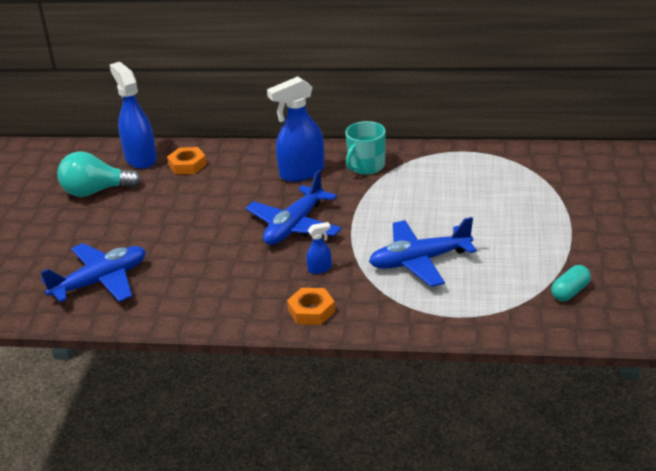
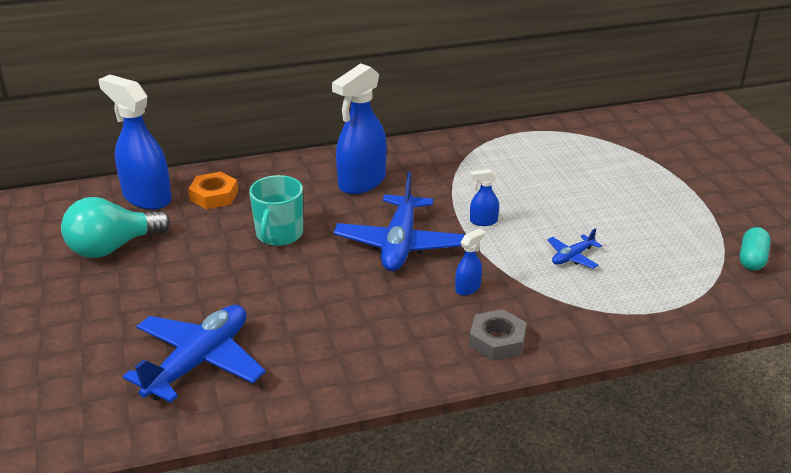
camera: 25 degrees left, 0 degrees up
(311, 311) = (497, 340): orange nut -> grey nut
(366, 166) = (430, 164): turquoise mug -> turquoise mug (279, 234)
(371, 220) = (483, 221): none -> blue spray bottle
(420, 261) = (572, 257): blue plane -> blue plane, size x0.47

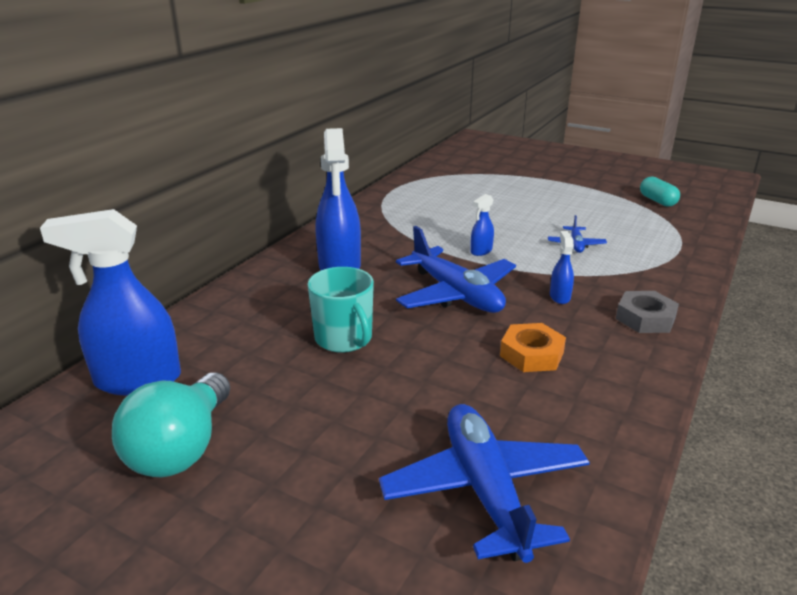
camera: 45 degrees left, 5 degrees down
(214, 195) = (216, 341): orange nut -> orange nut (531, 354)

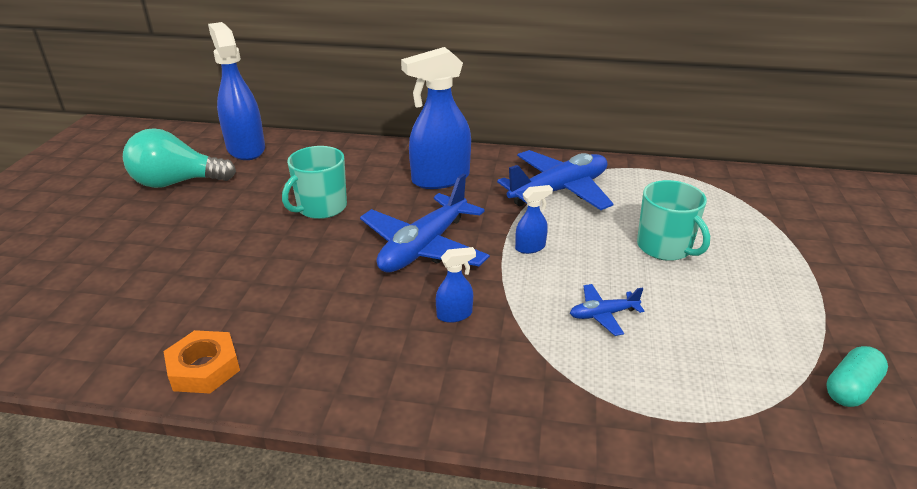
camera: 70 degrees right, 5 degrees up
(481, 251) = (530, 247): blue spray bottle -> blue spray bottle turned 135 degrees clockwise
(485, 490) = (132, 308): blue plane -> blue plane (559, 191)
(505, 208) = (665, 247): none -> turquoise mug
(531, 354) = (328, 308): orange nut -> orange nut (204, 368)
(645, 318) = (436, 387): grey nut -> none

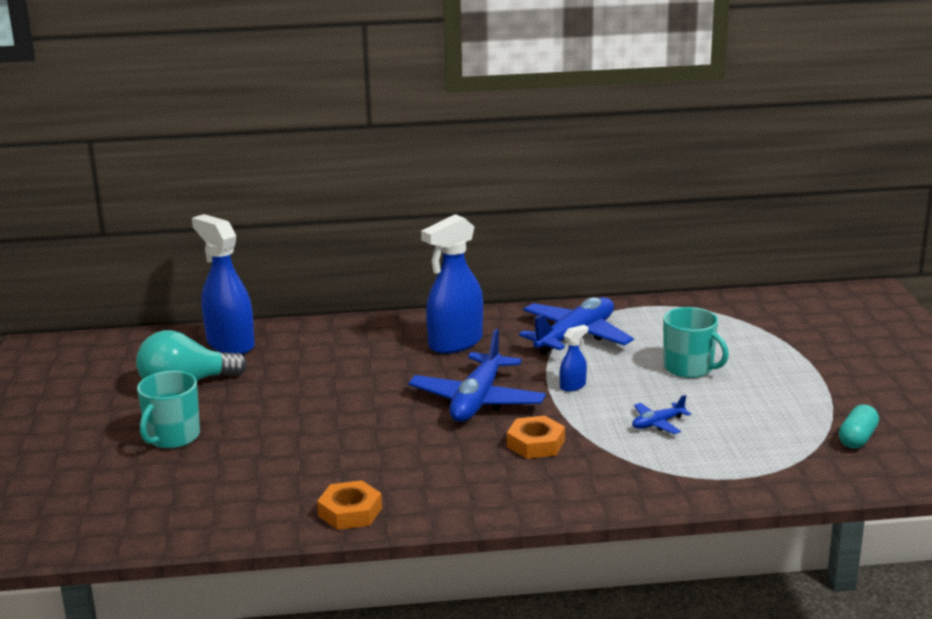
camera: 15 degrees left, 10 degrees down
(321, 207) = (355, 384): turquoise mug -> turquoise mug (172, 437)
(455, 315) = (536, 444): blue spray bottle -> orange nut

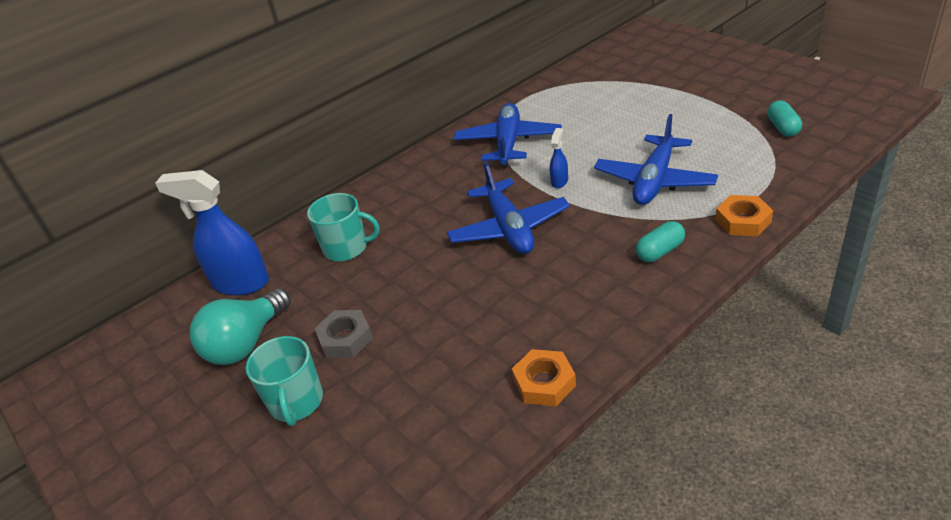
camera: 30 degrees left, 15 degrees up
(254, 415) = (345, 338): none -> grey nut
(455, 343) = (429, 190): blue spray bottle -> none
(536, 444) = (598, 240): orange nut -> orange nut (743, 221)
(574, 476) = (660, 251): none -> turquoise capsule
(658, 424) = (654, 180): blue plane -> blue plane, size x2.14
(689, 368) = (615, 129): turquoise mug -> turquoise mug (346, 248)

